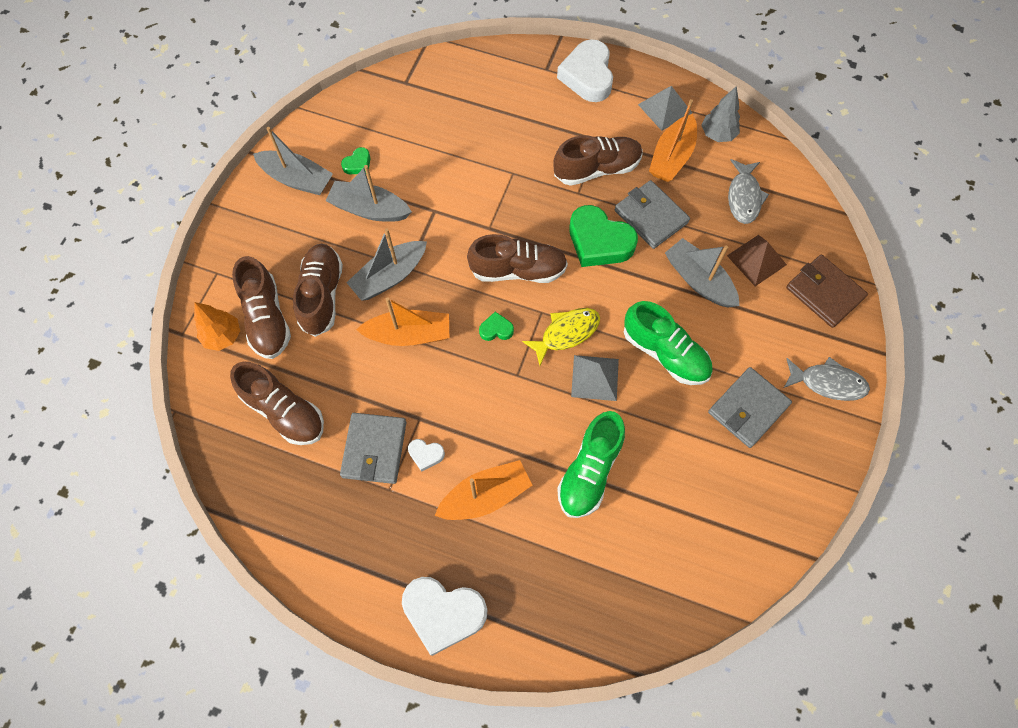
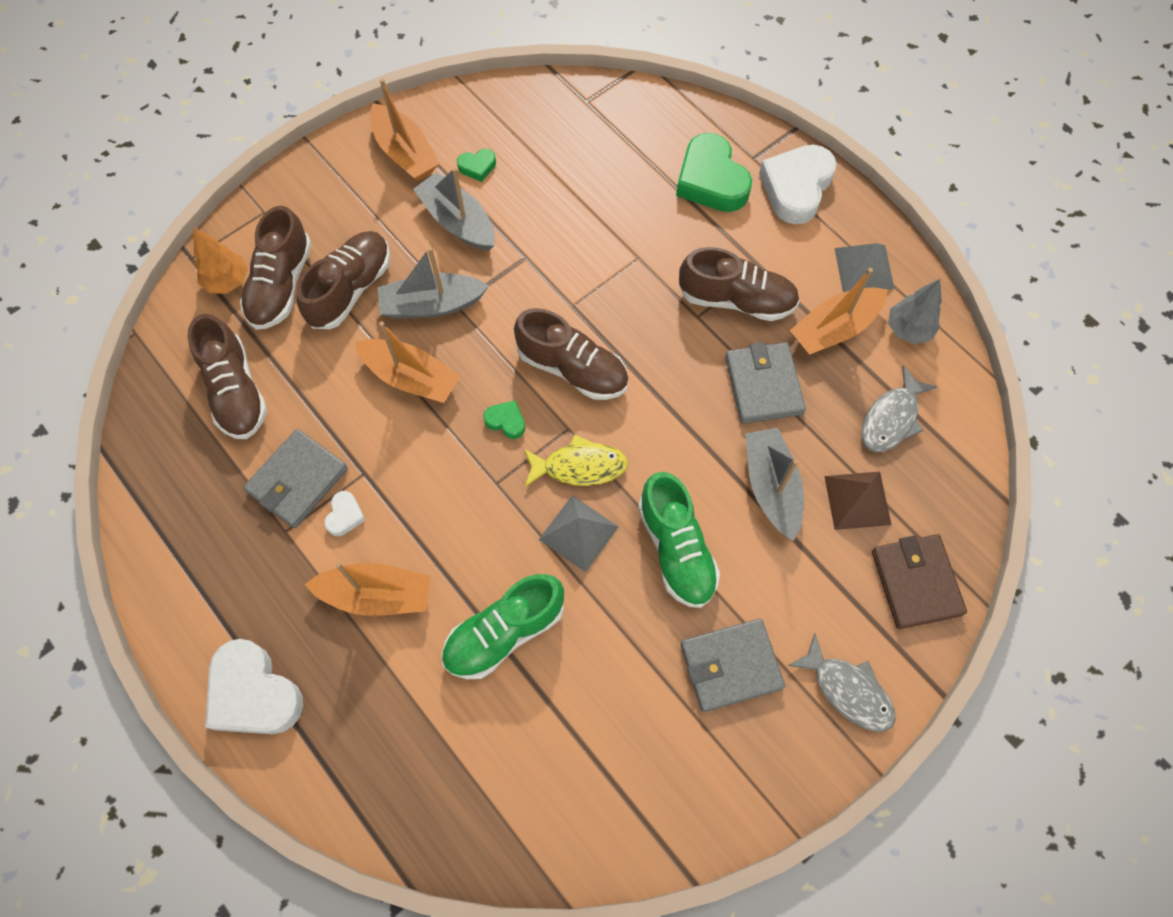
camera: 30 degrees right, 0 degrees up
(297, 179) = (405, 153): grey boat -> orange boat
(426, 455) = (345, 516): white heart -> white heart turned 120 degrees counterclockwise
(599, 242) = (684, 383): green heart -> green heart (711, 180)

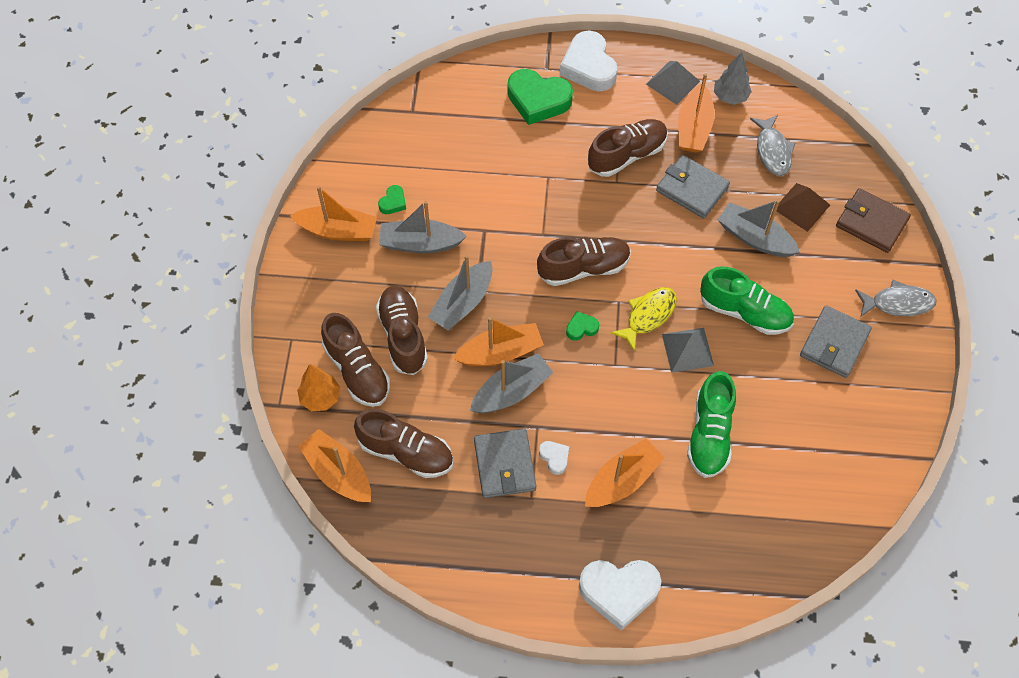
camera: 45 degrees left, 5 degrees down
(166, 357) = (338, 473): none -> orange boat
(379, 421) = (511, 391): none -> grey boat

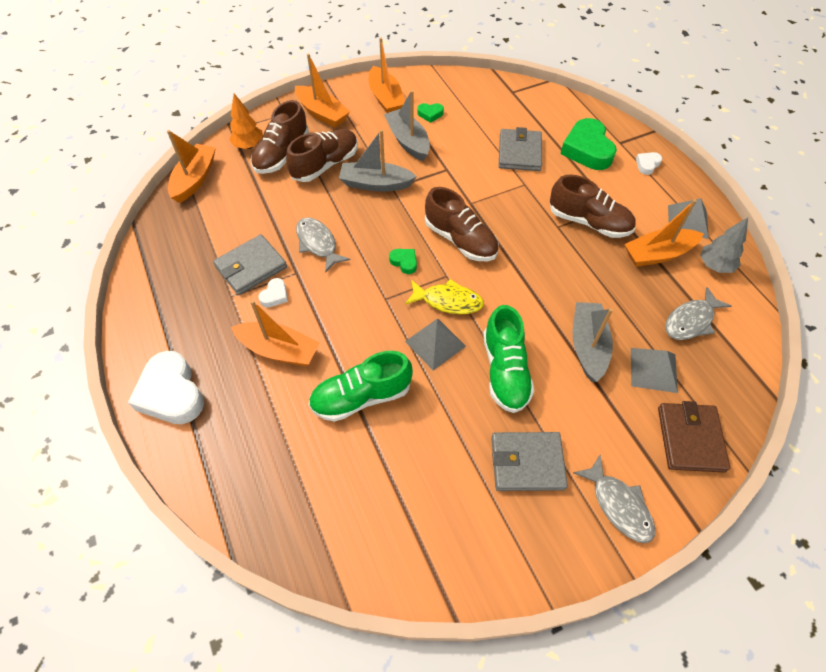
camera: 60 degrees right, 5 degrees down
(406, 452) = (231, 207): brown shoe -> none
(500, 352) = (348, 223): orange boat -> orange boat (322, 113)
(511, 391) = (318, 244): grey boat -> grey fish
(589, 67) = (647, 165): white heart -> white heart, size x0.46
(692, 189) = (597, 278): grey wallet -> grey wallet (519, 153)
(802, 207) = (653, 370): brown pyramid -> grey pyramid

